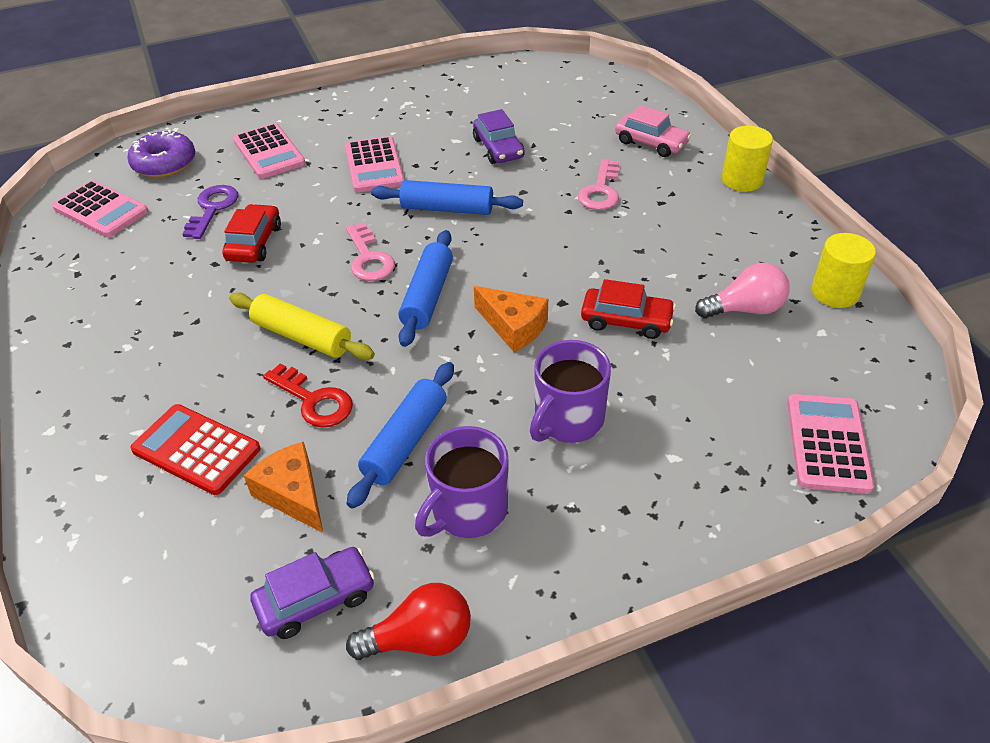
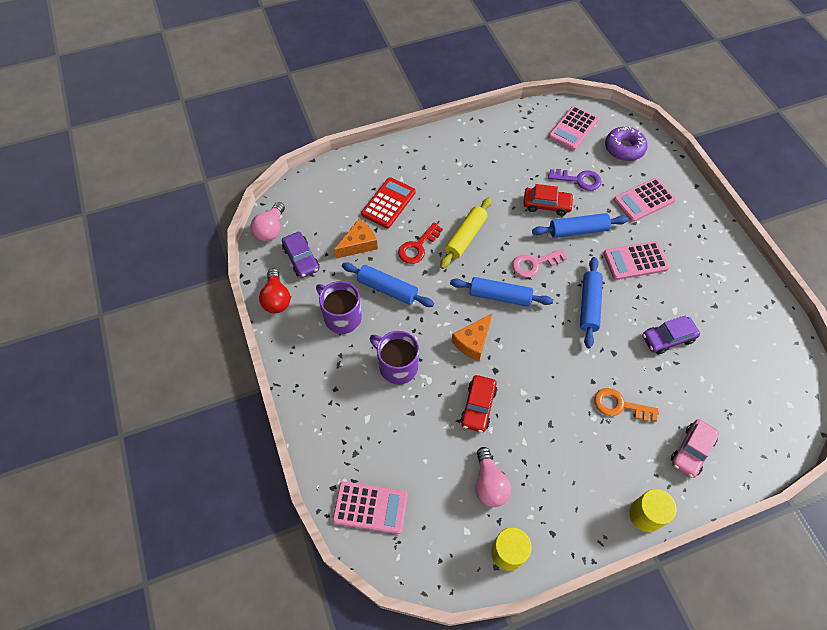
camera: 90 degrees right, 15 degrees up
(218, 678) = (271, 229): none -> pink light bulb
(312, 213) = (578, 230): none -> blue rolling pin
(601, 190) = (620, 405): pink key -> orange key

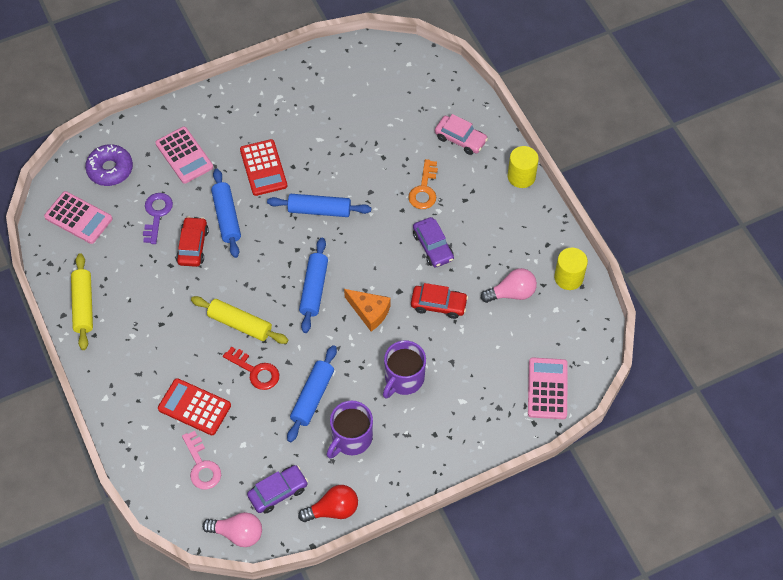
camera: 95 degrees left, 0 degrees up
(358, 244) = (255, 433): orange cheese -> none
(489, 132) = (83, 305): none -> yellow rolling pin
(534, 264) = (272, 258): pink key -> pink key (201, 465)
(635, 261) = (263, 168): pink calculator -> red calculator
(668, 338) = (351, 147): purple car -> purple car (433, 246)

